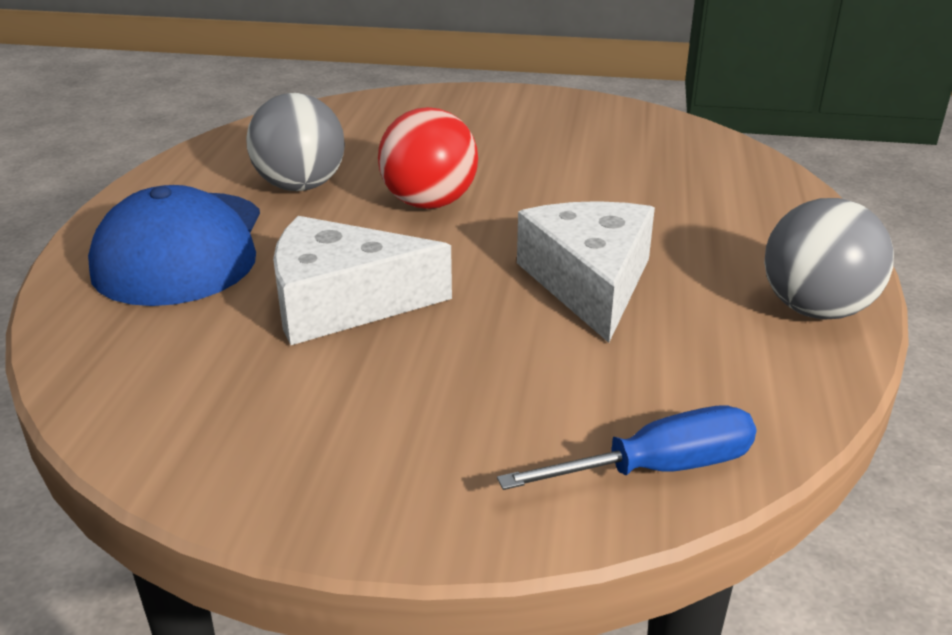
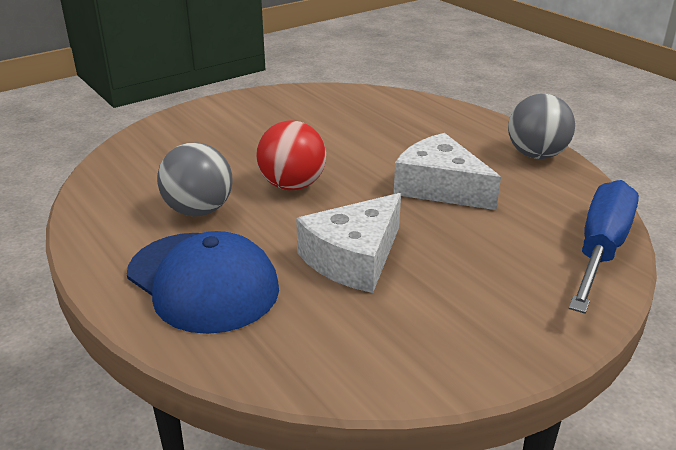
camera: 45 degrees left, 0 degrees up
(659, 468) = (601, 248): blue screwdriver -> blue screwdriver, size x1.55

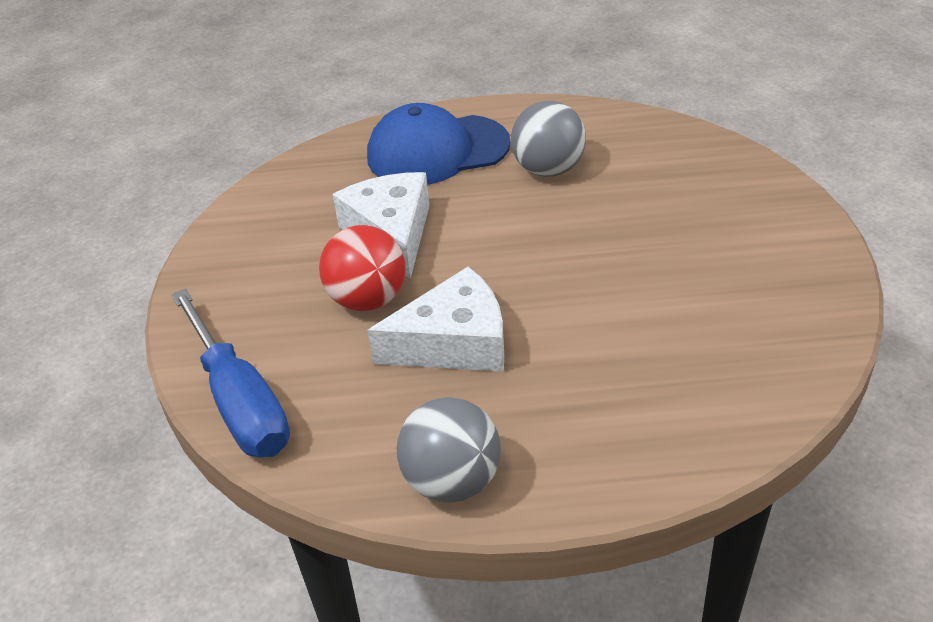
camera: 125 degrees right, 10 degrees up
(292, 185) = (549, 236): red ball -> red ball (368, 299)

